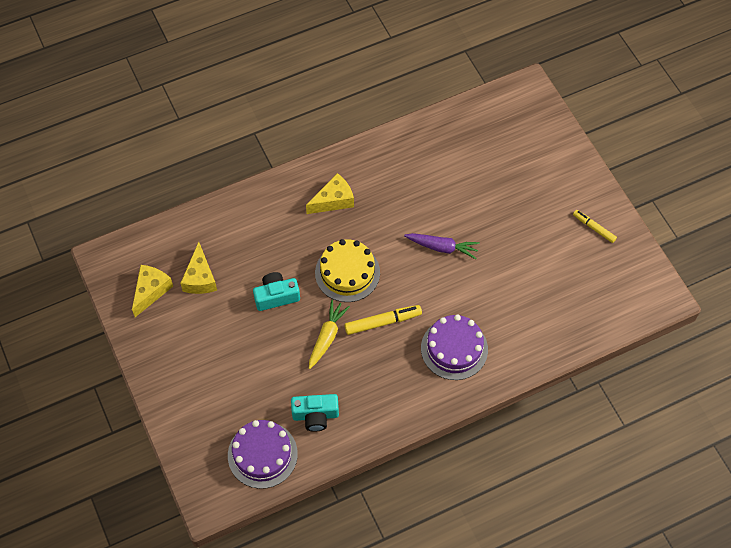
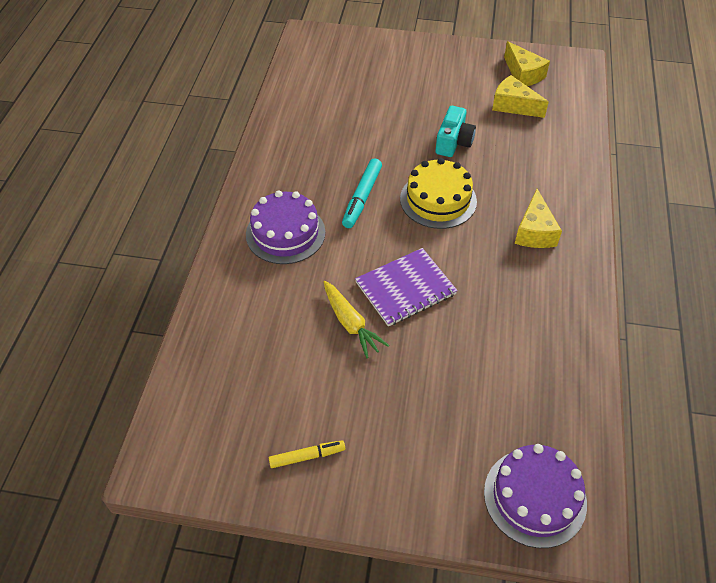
camera: 125 degrees right, 10 degrees down
(262, 454) = (314, 73): purple cake -> purple cake (535, 497)
(315, 415) = (316, 114): turquoise camera -> none
(327, 337) = (382, 154): yellow carrot -> yellow carrot (350, 323)
(382, 322) = (362, 198): yellow marker -> turquoise marker
(442, 247) = (405, 288): purple carrot -> purple notebook

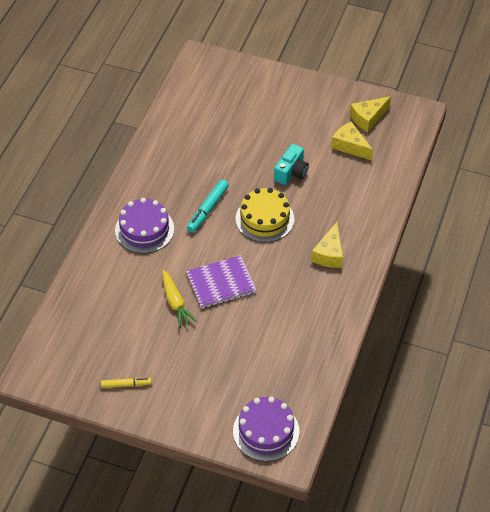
camera: 10 degrees right, 0 degrees up
(523, 74) = (368, 118): yellow cheese -> yellow cheese turned 75 degrees clockwise

